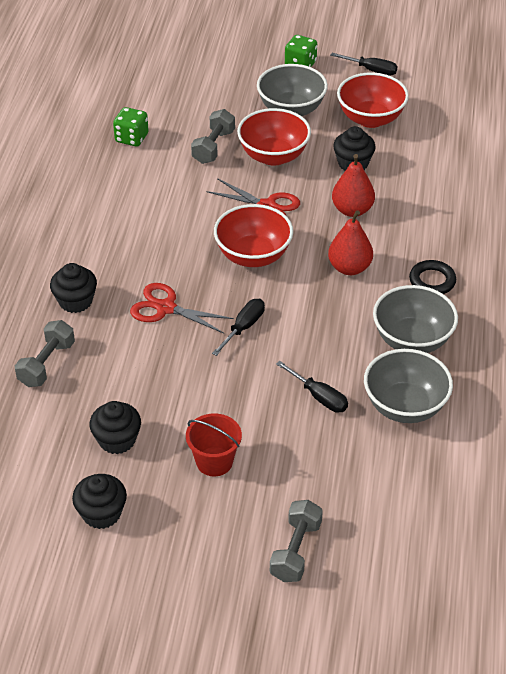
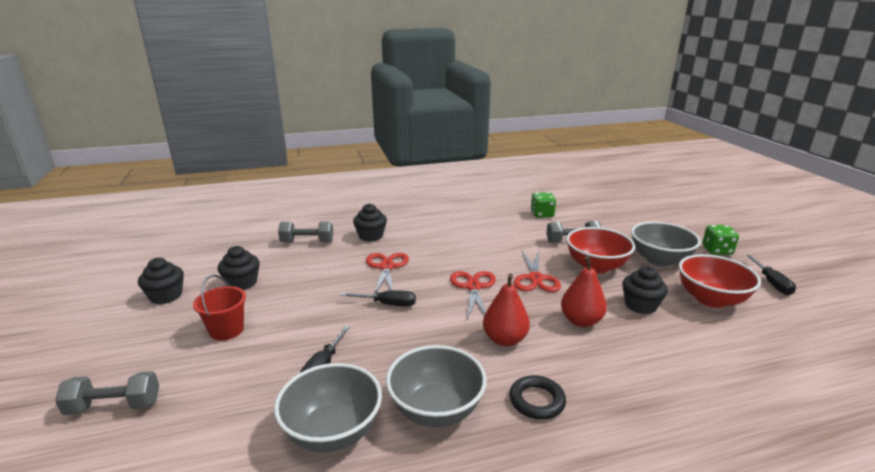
camera: 65 degrees right, 20 degrees down
(253, 256) = (473, 287): red bowl -> red scissors

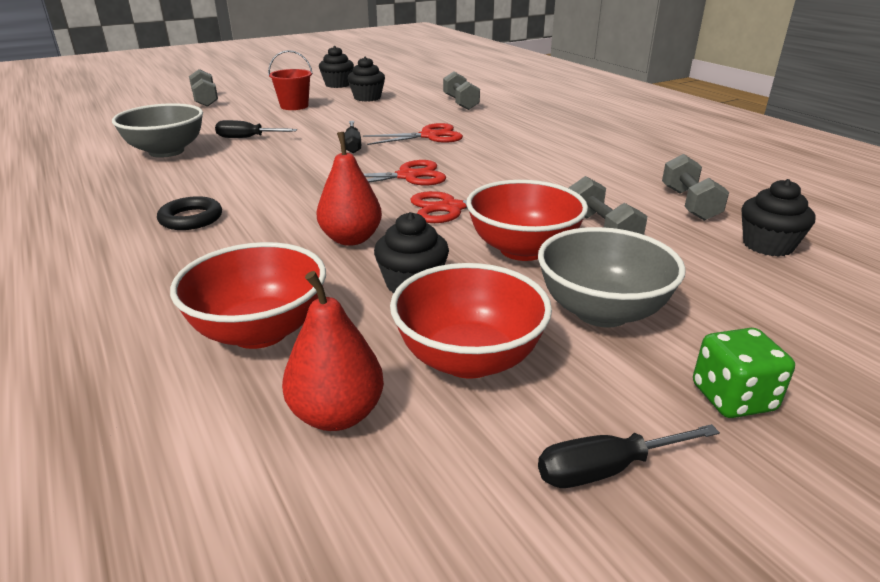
camera: 75 degrees right, 5 degrees up
(371, 236) = (497, 122): black cupcake -> black cupcake (767, 245)
(436, 410) = (185, 179): grey bowl -> none
(504, 339) = (299, 198): red pear -> red pear (337, 414)
(542, 214) = (689, 204): green dice -> grey dumbbell
(707, 363) = (259, 331): none -> red bowl

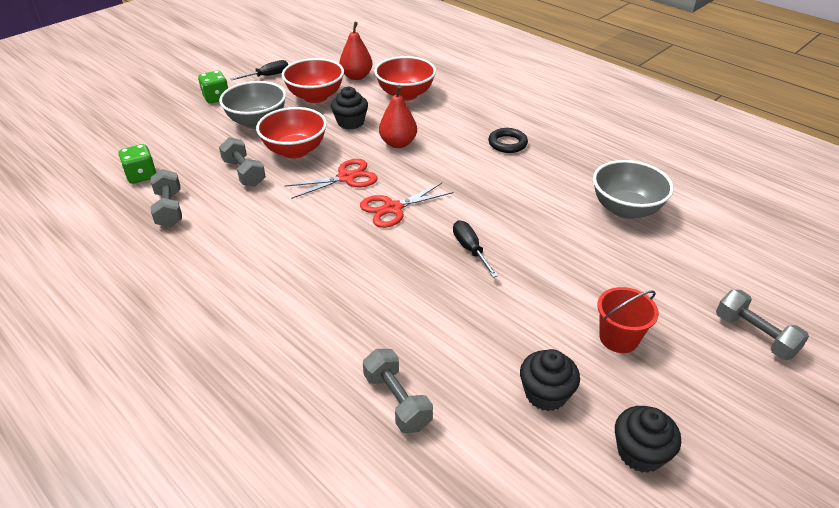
camera: 165 degrees right, 10 degrees up
(248, 138) = (584, 245): black screwdriver -> none
(429, 136) = (403, 283): red scissors -> none
(767, 245) = (141, 175): black cupcake -> green dice

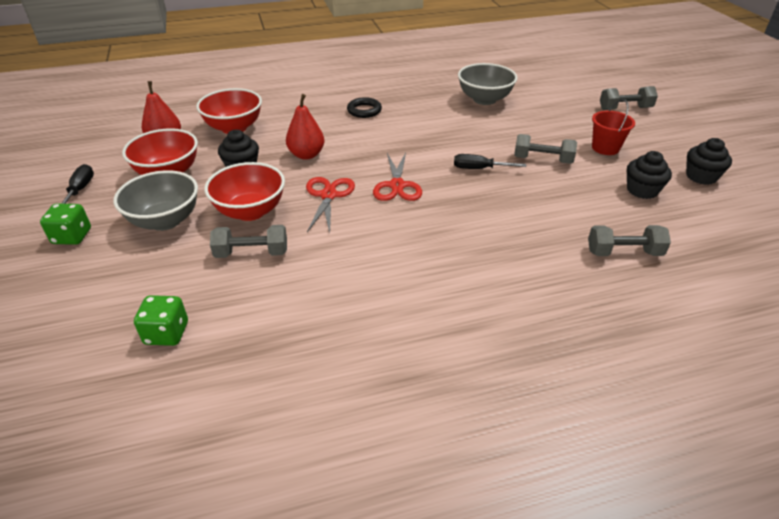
camera: 60 degrees left, 0 degrees up
(169, 209) = (262, 323): grey dumbbell -> grey dumbbell (542, 160)

